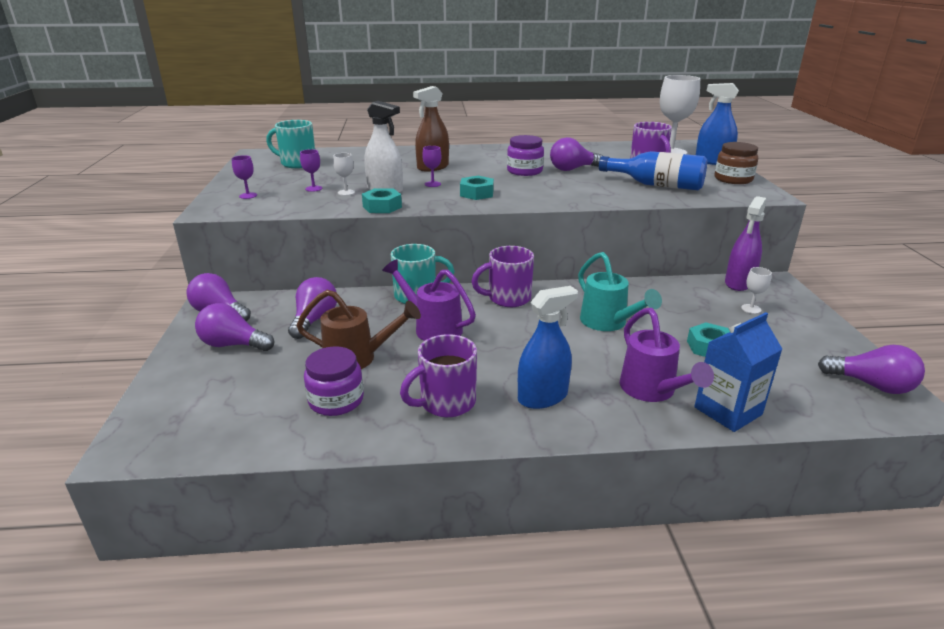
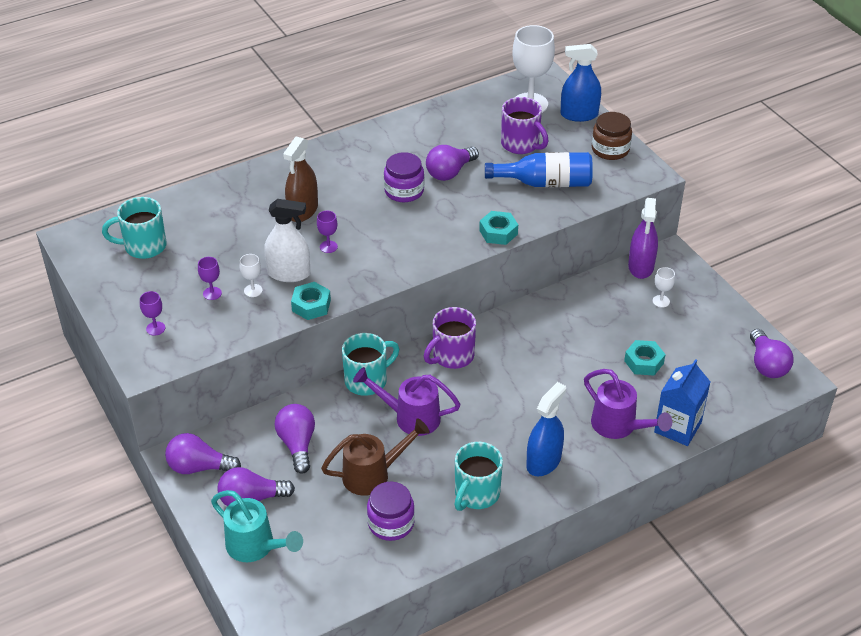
camera: 25 degrees left, 15 degrees up
(446, 403) = (476, 494): purple mug -> turquoise mug
(476, 193) = (385, 252): turquoise nut -> turquoise nut (498, 232)
(608, 323) = (553, 360): turquoise watering can -> turquoise watering can (255, 546)
(871, 385) = (767, 364): purple light bulb -> purple light bulb turned 75 degrees clockwise

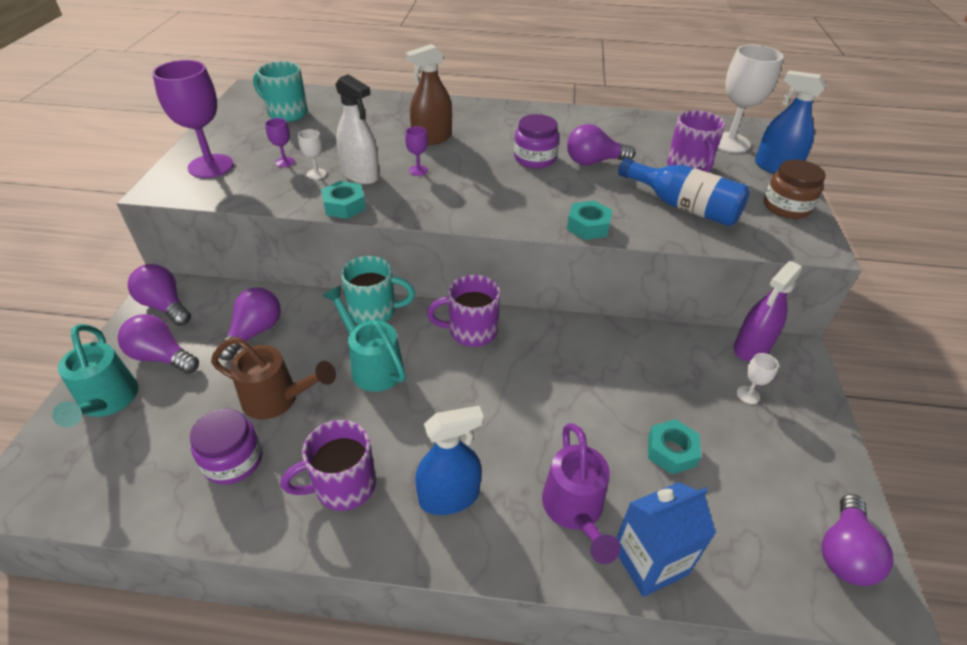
camera: 35 degrees right, 0 degrees up
(155, 328) = (211, 166): purple goblet -> purple goblet, size x2.25
(410, 417) = (372, 365): purple watering can -> turquoise watering can
(476, 494) = (343, 486): turquoise mug -> purple mug

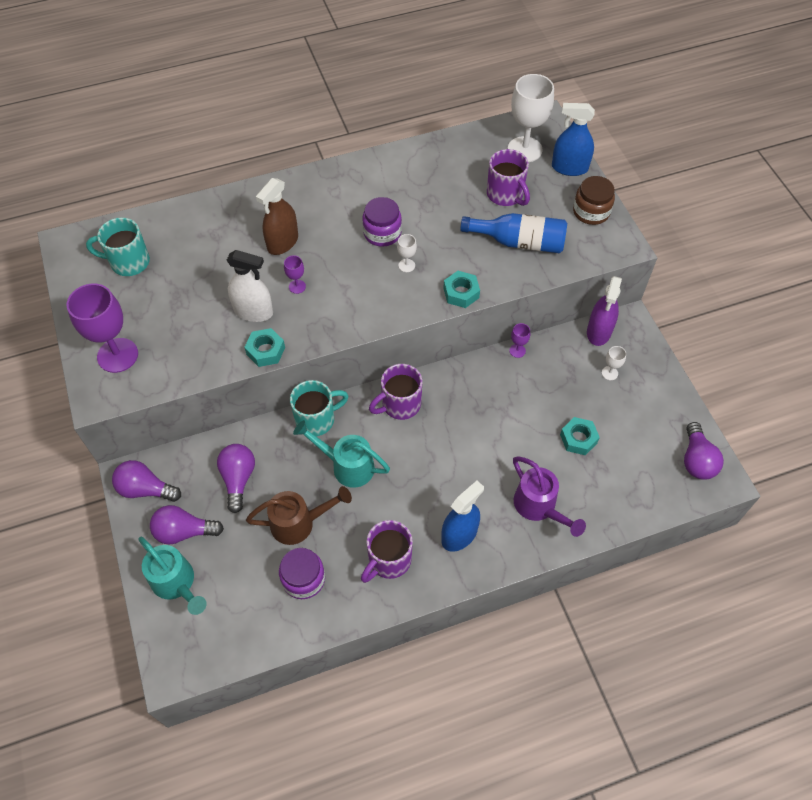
camera: 25 degrees left, 15 degrees up
(285, 162) = (178, 323): purple goblet -> purple goblet (517, 351)
(316, 174) = (216, 326): white goblet -> white goblet (406, 265)
(594, 162) = (430, 217): purple light bulb -> none
(649, 561) = (595, 517): blue carton -> none

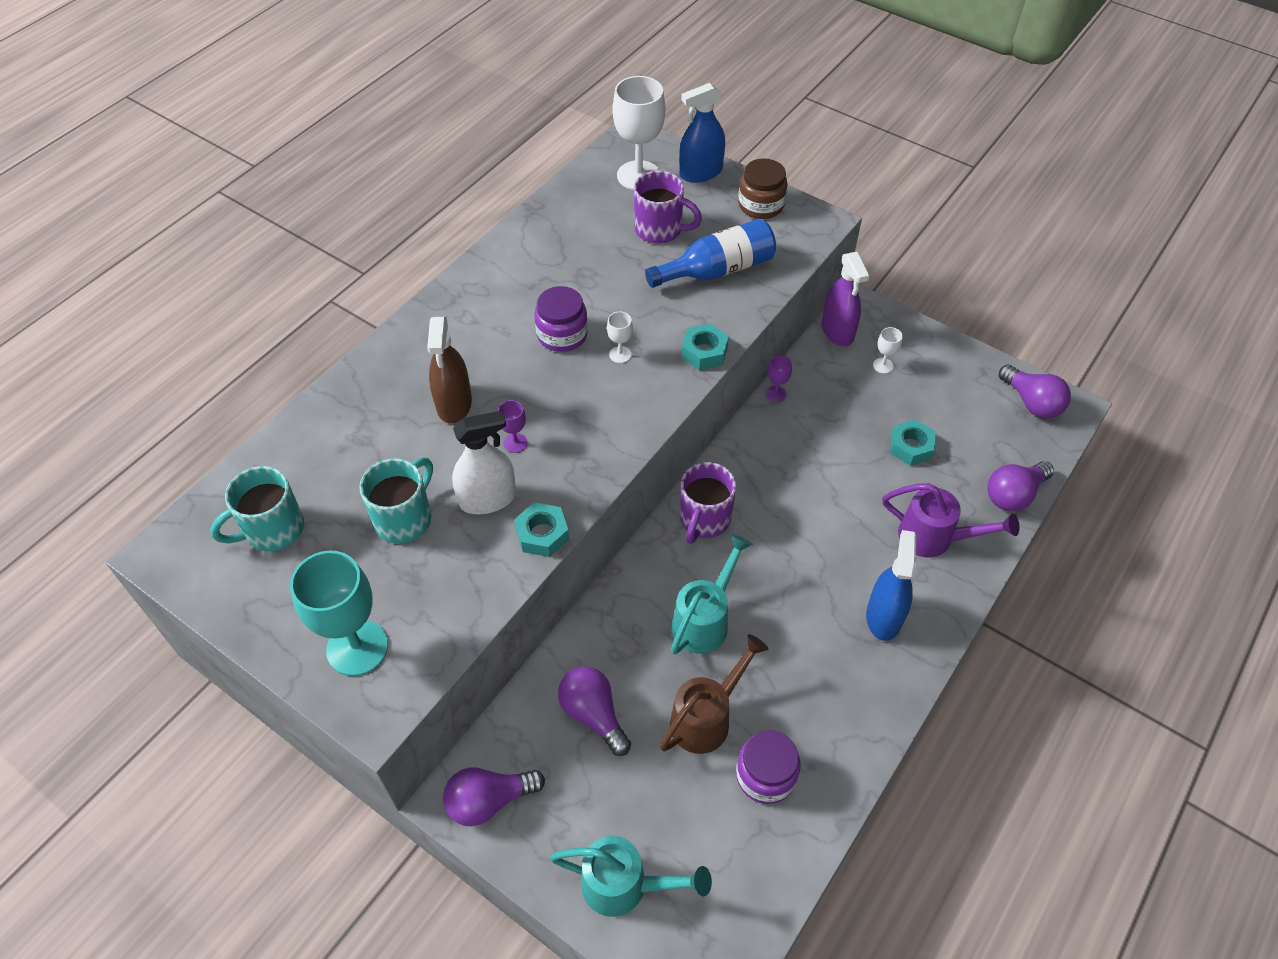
camera: 35 degrees left, 5 degrees down
(117, 355) = (357, 648): purple goblet -> turquoise goblet
(184, 531) = (581, 818): purple light bulb -> purple light bulb (1014, 495)
(316, 419) = (626, 591): turquoise mug -> turquoise mug (405, 518)
(347, 466) = (704, 620): turquoise watering can -> turquoise watering can turned 135 degrees clockwise
(388, 560) = (837, 692): purple mug -> none

